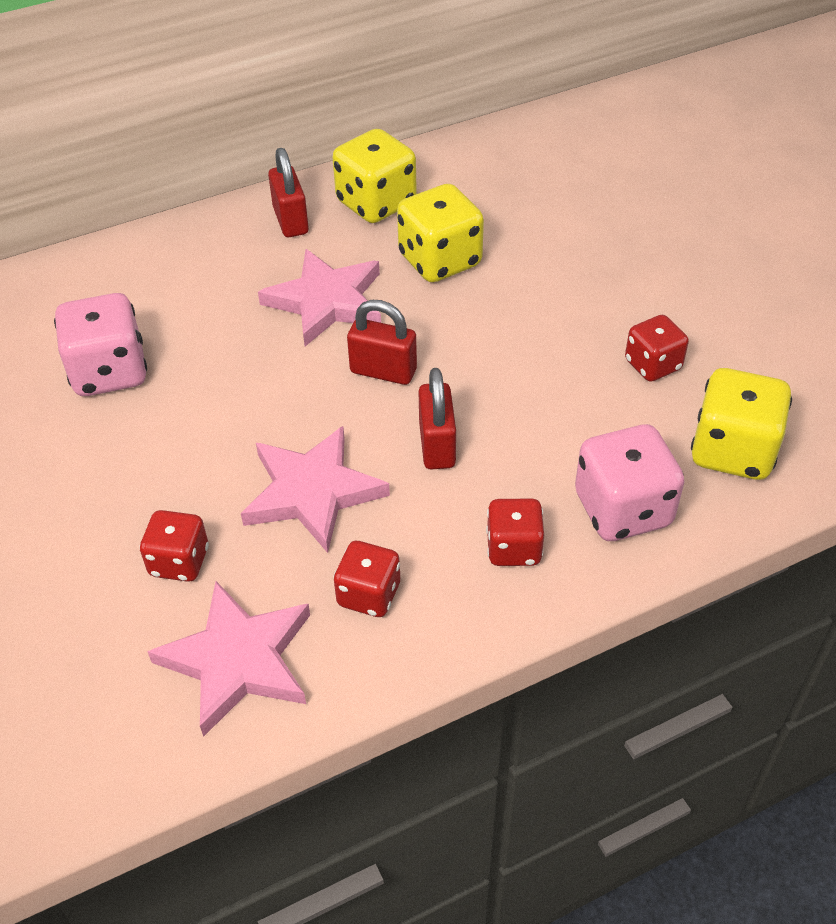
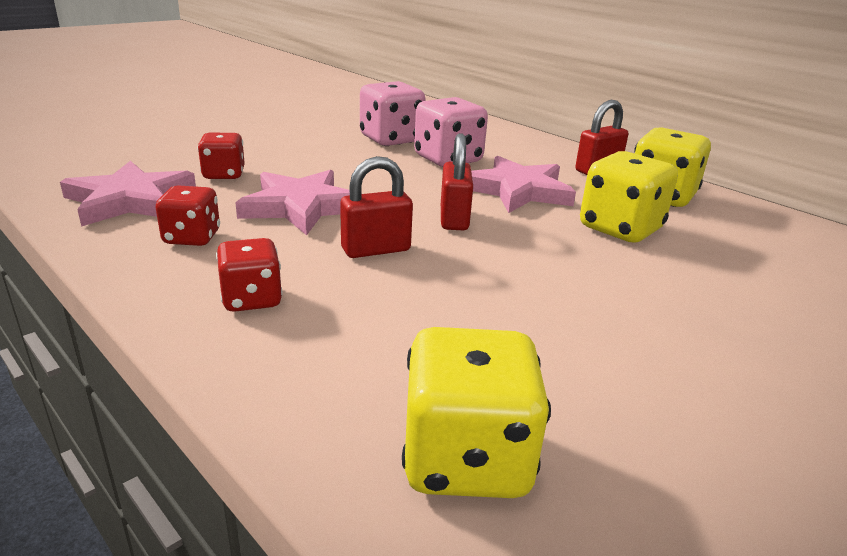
camera: 70 degrees right, 20 degrees down
(622, 510) = (322, 365): pink dice -> pink dice (448, 160)
(652, 365) = (584, 371): red dice -> none

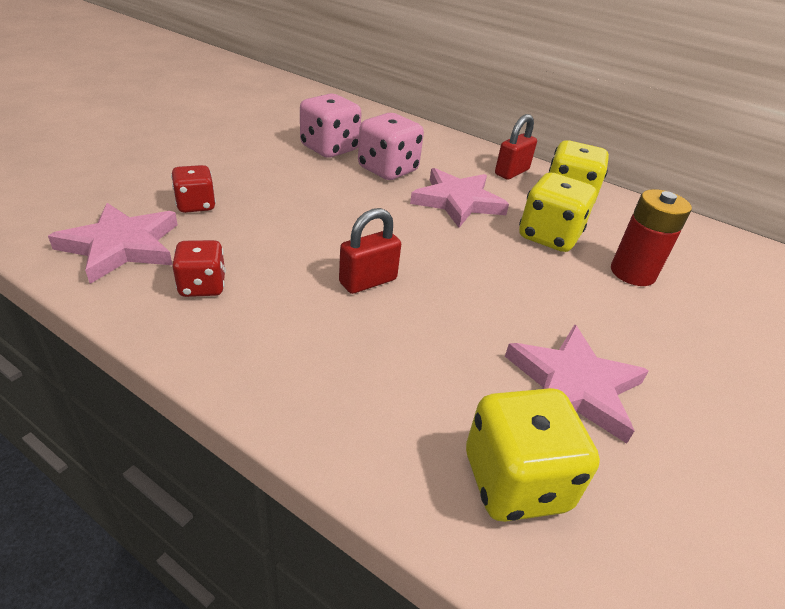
camera: 15 degrees left, 10 degrees up
(252, 299) = (287, 350): red dice -> none
(301, 207) = (284, 238): pink star -> pink star (574, 386)
(454, 219) = (418, 239): red padlock -> none
(721, 271) = (632, 273): none -> red battery

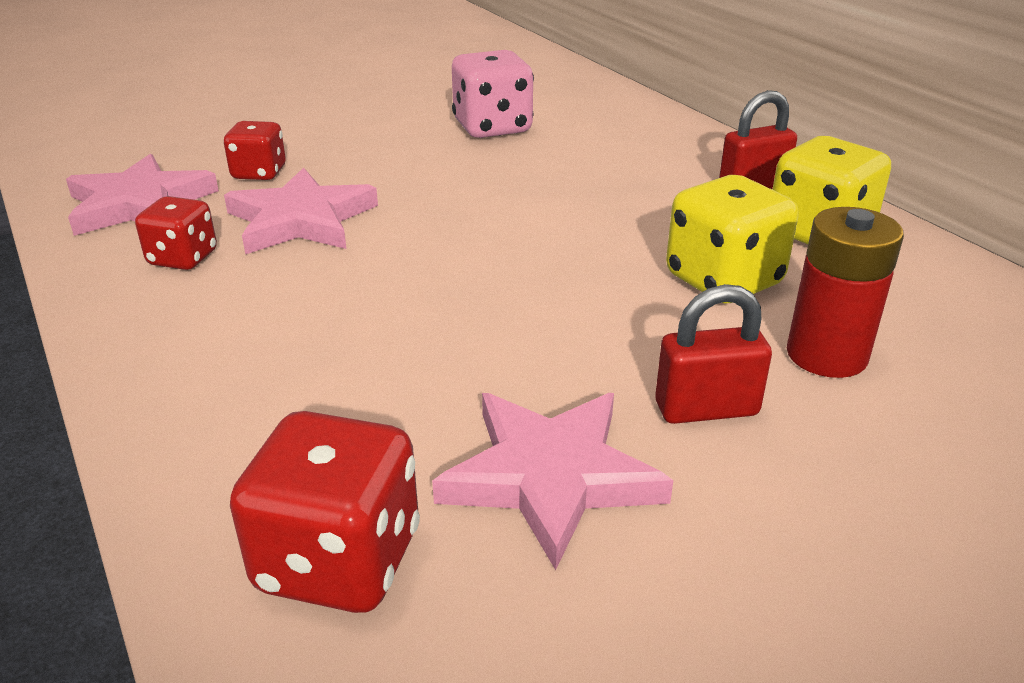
camera: 30 degrees right, 5 degrees down
(368, 281) = (384, 289): red padlock -> red padlock (706, 409)
(387, 170) = (550, 162): pink dice -> none
(457, 201) = (617, 214): pink star -> pink star (301, 220)
(515, 482) = (338, 561): yellow dice -> red dice

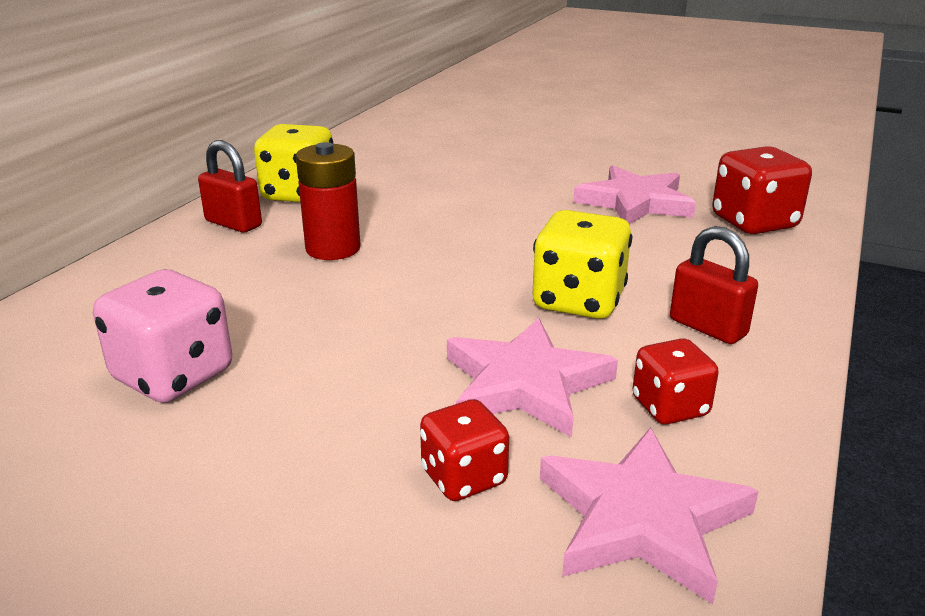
camera: 125 degrees left, 5 degrees down
(706, 409) = (534, 187): red padlock -> red padlock (707, 327)
(723, 280) = (400, 206): yellow dice -> yellow dice (578, 301)
(826, 355) = (448, 174): red battery -> red battery (333, 248)

